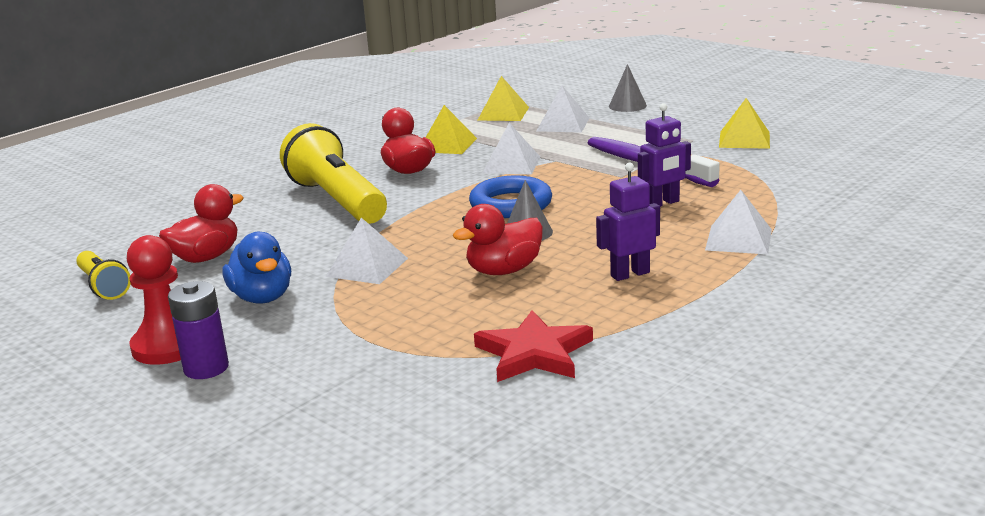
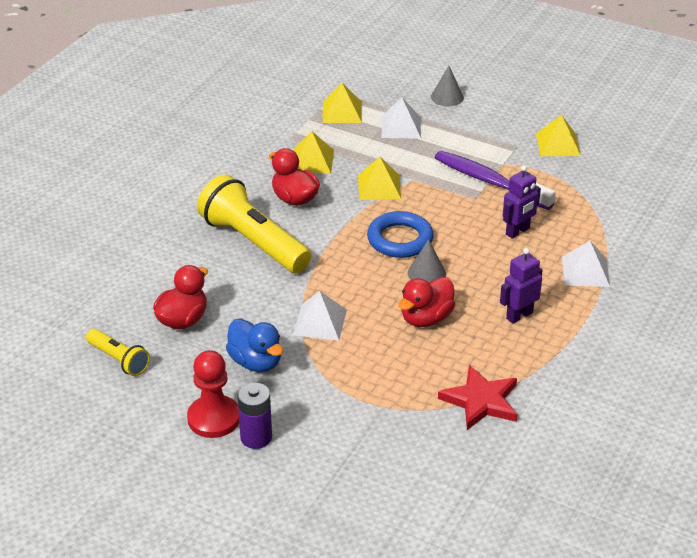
camera: 15 degrees left, 15 degrees up
(511, 164) = (379, 186): white pyramid -> yellow pyramid

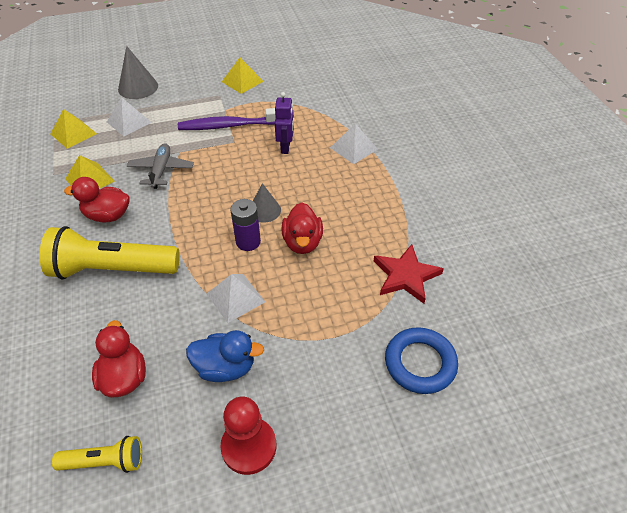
camera: 45 degrees left, 10 degrees up
(256, 437) = (300, 434): purple battery -> purple battery (248, 242)
(379, 186) = (161, 170): yellow pyramid -> grey plane
(400, 239) = (219, 198): blue ring -> blue ring (420, 363)
(447, 97) = (138, 87): grey cone -> grey cone, size x1.51
(519, 315) = (354, 201): purple robot -> none

